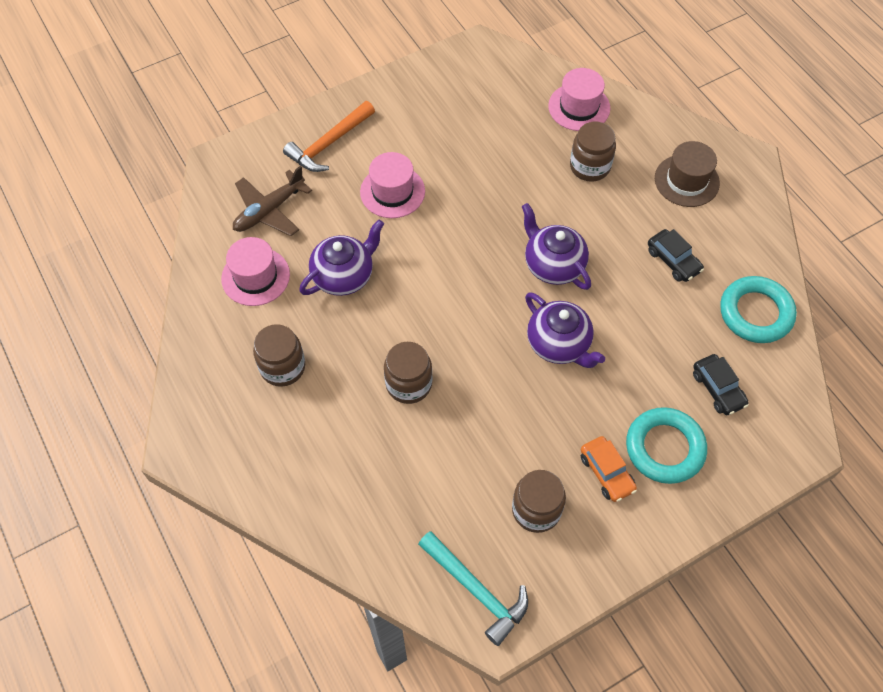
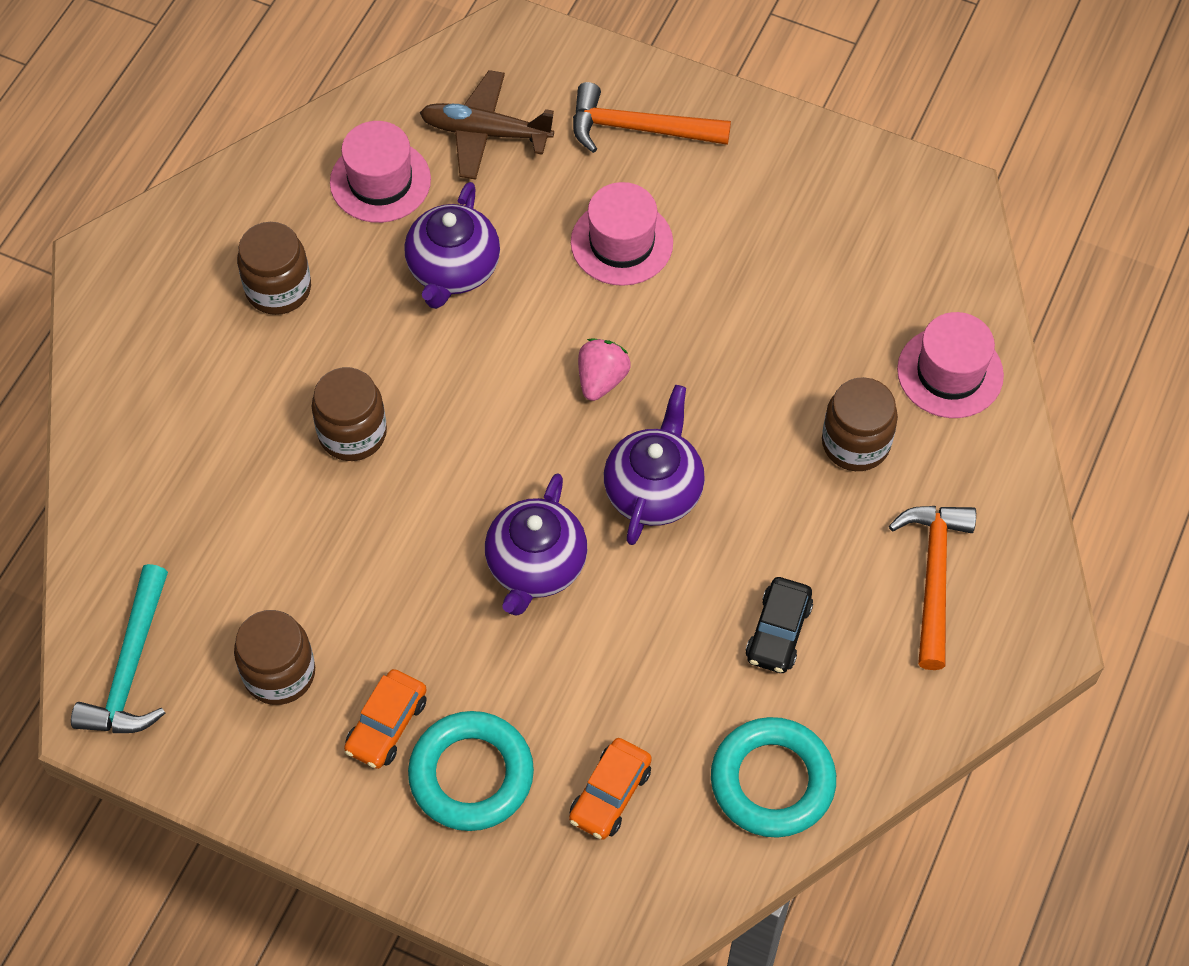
camera: 55 degrees right, 0 degrees up
(344, 276) = (453, 270): purple teapot -> purple teapot turned 90 degrees clockwise
(468, 249) = (601, 379): none -> pink strawberry
(686, 181) = (933, 577): brown hat -> orange hammer
(718, 389) = (610, 794): black car -> orange car

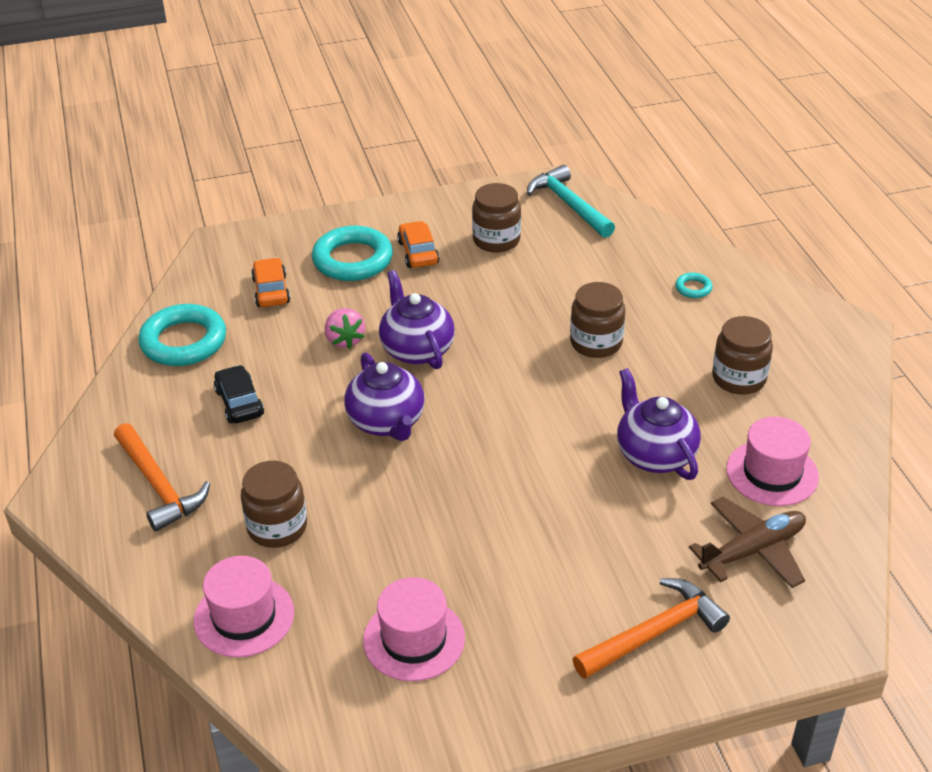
camera: 140 degrees right, 20 degrees down
(170, 427) = (693, 288): none -> turquoise ring
(601, 379) = (485, 457): pink strawberry -> pink strawberry (345, 340)
(621, 242) = (569, 544): pink hat -> pink hat (414, 639)

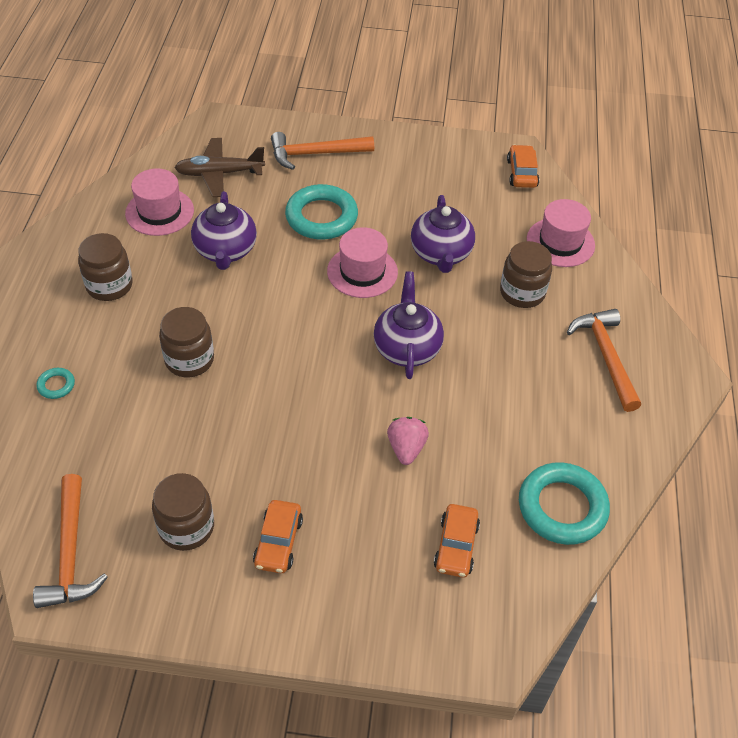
camera: 160 degrees left, 10 degrees up
(239, 403) = (524, 413): black car -> none
(333, 719) = (521, 173): none -> orange car
(352, 260) = (352, 560): turquoise ring -> turquoise ring (321, 217)
(414, 639) = (458, 196): pink hat -> pink hat (362, 271)
(416, 349) = (346, 412): purple teapot -> purple teapot (441, 254)
(568, 204) = (70, 553): turquoise hammer -> orange hammer

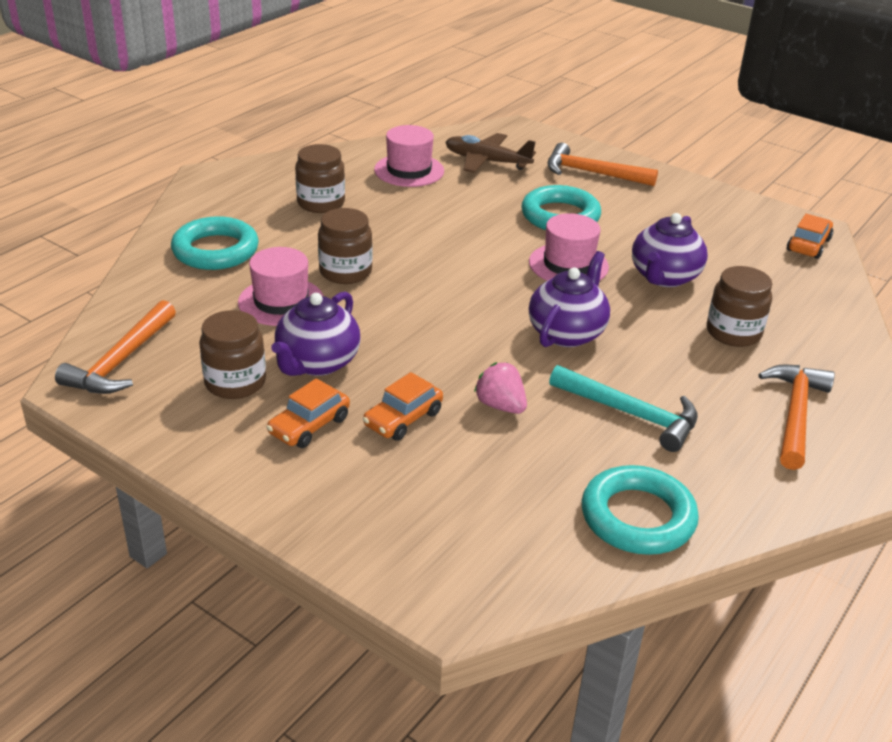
camera: 30 degrees right, 15 degrees down
(56, 385) = (215, 250): turquoise ring -> turquoise ring, size x2.26
(225, 251) = (446, 212): purple teapot -> purple teapot (317, 363)
(406, 448) = (500, 406): pink strawberry -> pink strawberry turned 75 degrees counterclockwise
(456, 546) = (488, 501): orange car -> orange car (403, 419)
(501, 411) = (631, 414): none -> turquoise hammer
(560, 242) = (812, 308): pink hat -> pink hat (281, 302)

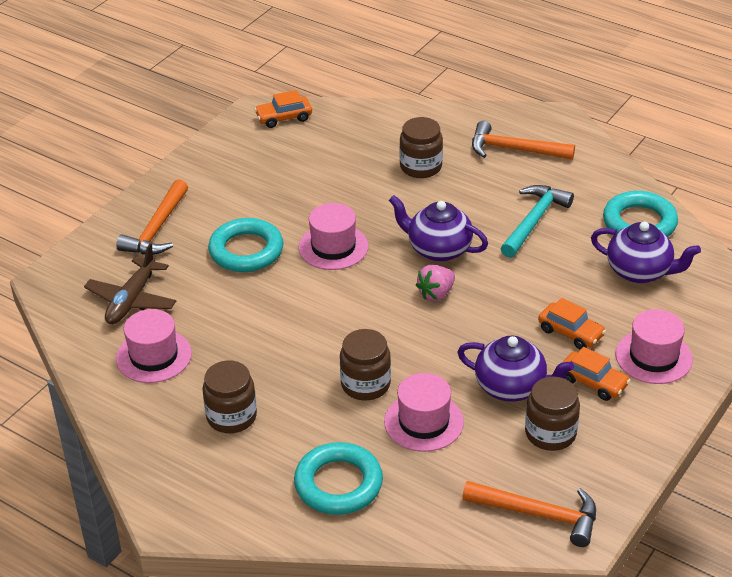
camera: 90 degrees left, 5 degrees up
(344, 486) = (653, 357): none -> pink hat
(500, 406) = (541, 283): pink strawberry -> pink strawberry (436, 293)
(664, 277) = (346, 195): purple teapot -> purple teapot (640, 271)
(808, 245) = (284, 118): orange car -> orange car turned 45 degrees counterclockwise

